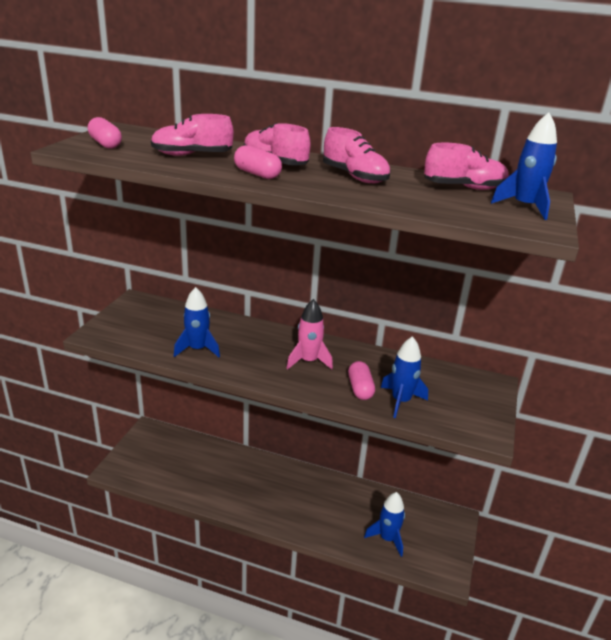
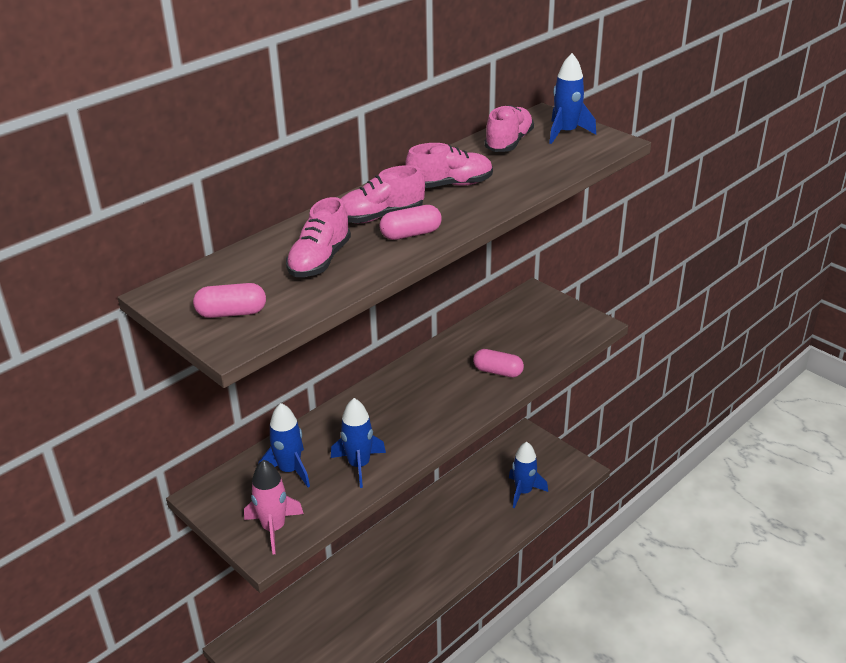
camera: 60 degrees left, 5 degrees up
(308, 361) = (433, 390): pink rocket -> pink rocket (274, 528)
(401, 401) = (529, 354): blue rocket -> blue rocket (289, 470)

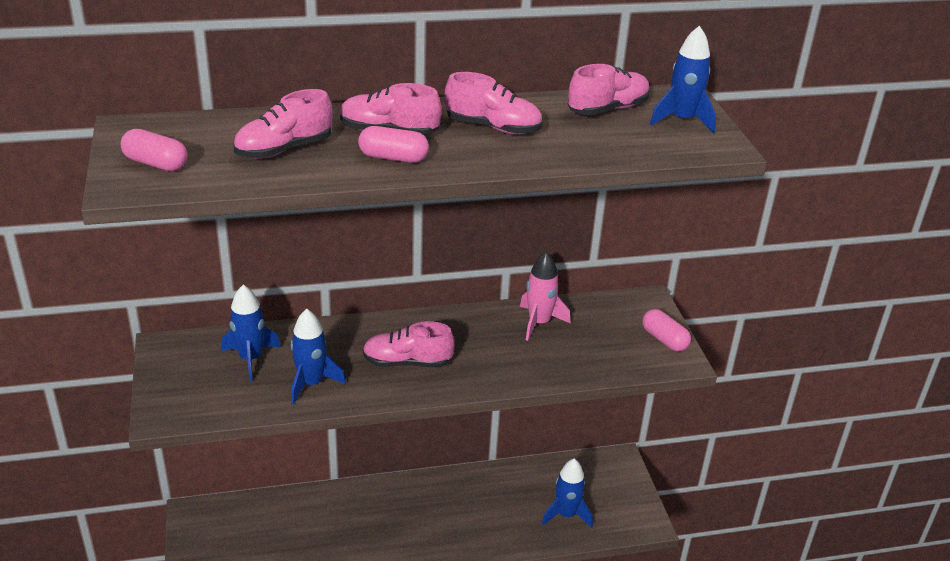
camera: 30 degrees right, 0 degrees up
(274, 528) = (187, 401): pink rocket -> pink rocket (539, 323)
(414, 414) = (407, 362): none -> pink shoe
(498, 372) = (528, 360): pink capsule -> pink capsule (664, 339)

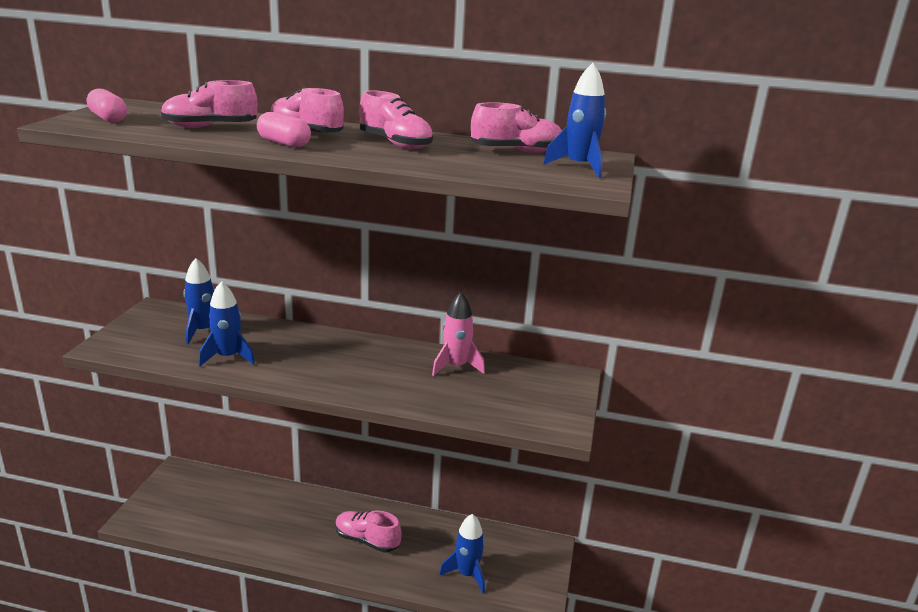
camera: 25 degrees right, 10 degrees down
(407, 362) = (317, 364): pink shoe -> pink shoe (367, 540)
(664, 339) = (562, 408): pink capsule -> none

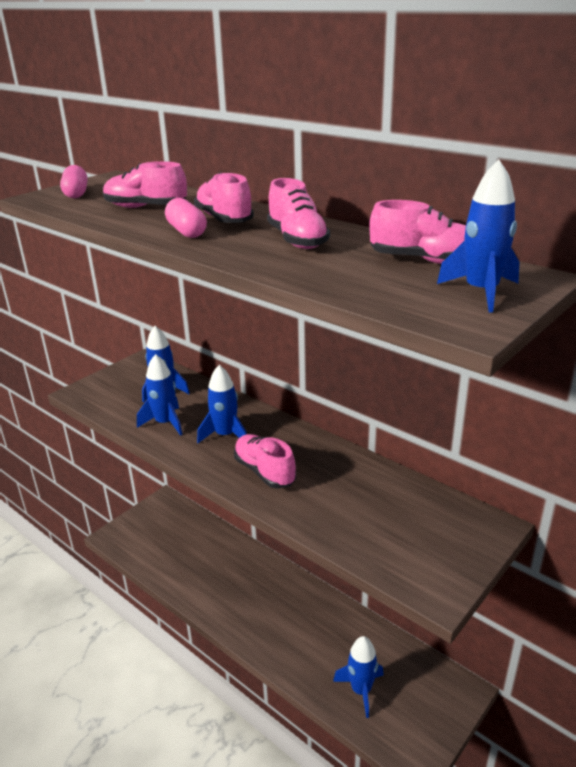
camera: 30 degrees right, 5 degrees up
(300, 356) = (225, 435): none -> blue rocket
(367, 540) = (284, 619): pink shoe -> pink shoe (264, 471)
(456, 366) = (366, 481): pink rocket -> none

